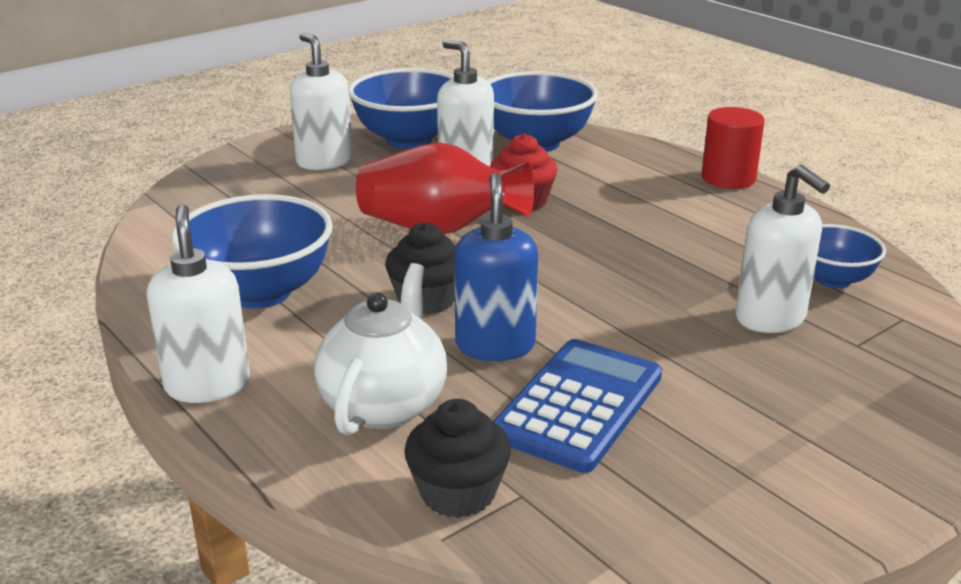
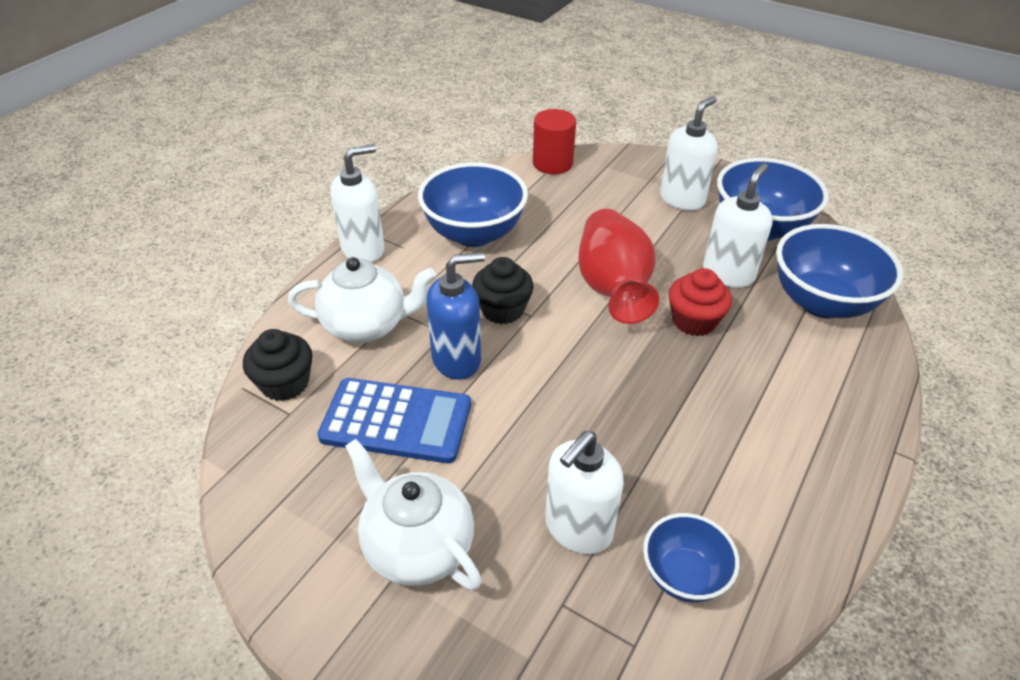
camera: 70 degrees right, 15 degrees up
(728, 178) = (863, 459): red cylinder -> red cylinder (552, 163)
(775, 418) = (417, 547): none -> white teapot

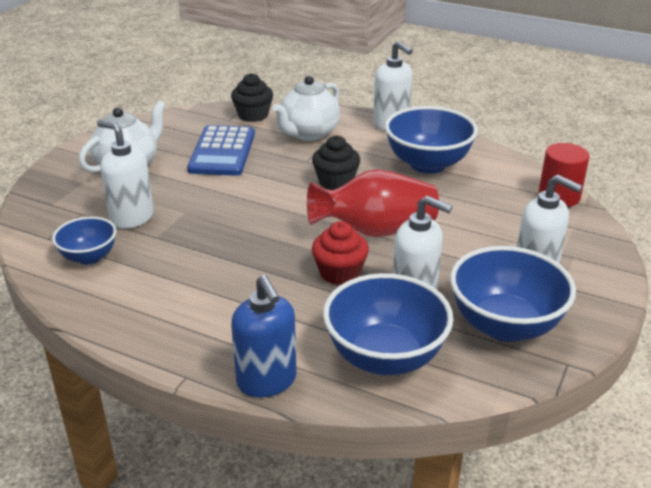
camera: 85 degrees right, 10 degrees down
(367, 326) = (308, 133): white teapot -> white teapot turned 45 degrees clockwise
(457, 359) = (279, 167): blue soap dispenser -> blue soap dispenser (267, 381)

